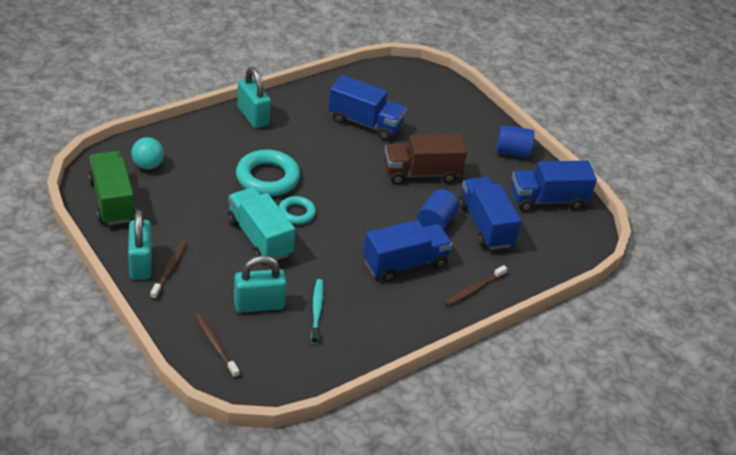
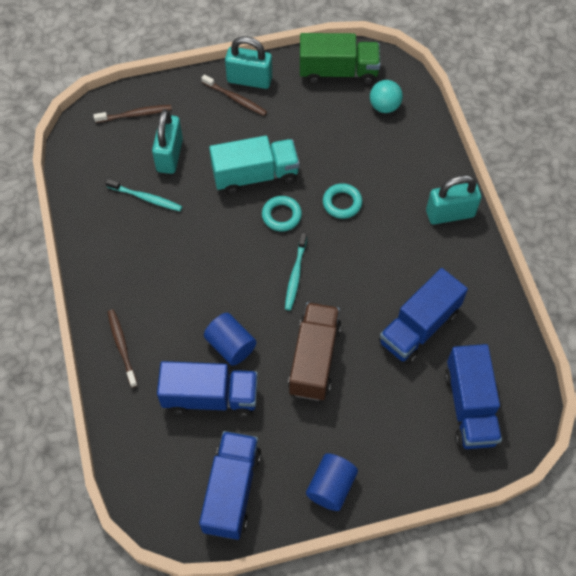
camera: 115 degrees right, 20 degrees up
(267, 178) = (342, 203): turquoise ring -> turquoise ring, size x0.57
(352, 195) = (295, 275): none -> turquoise toothbrush
(405, 264) = (179, 293): blue truck -> blue truck (469, 407)

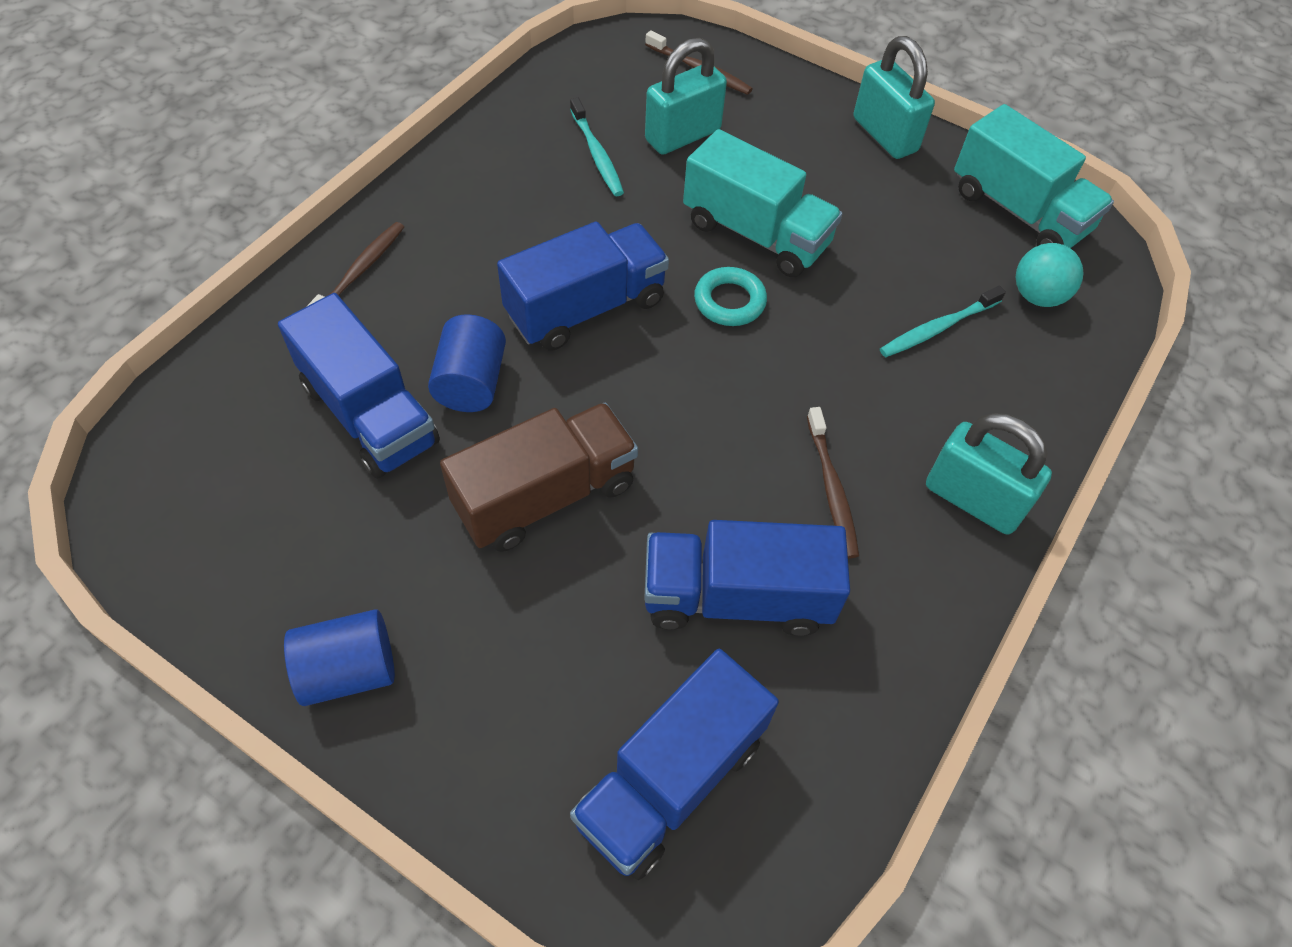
camera: 45 degrees right, 5 degrees down
(232, 490) = (239, 542): blue truck -> blue truck (586, 308)
(236, 99) = (840, 141): brown toothbrush -> brown toothbrush (832, 489)
(295, 275) = (656, 380): turquoise toothbrush -> turquoise toothbrush (937, 328)
(338, 72) = (1018, 211): green truck -> turquoise truck
(342, 203) = (828, 354): turquoise ring -> none

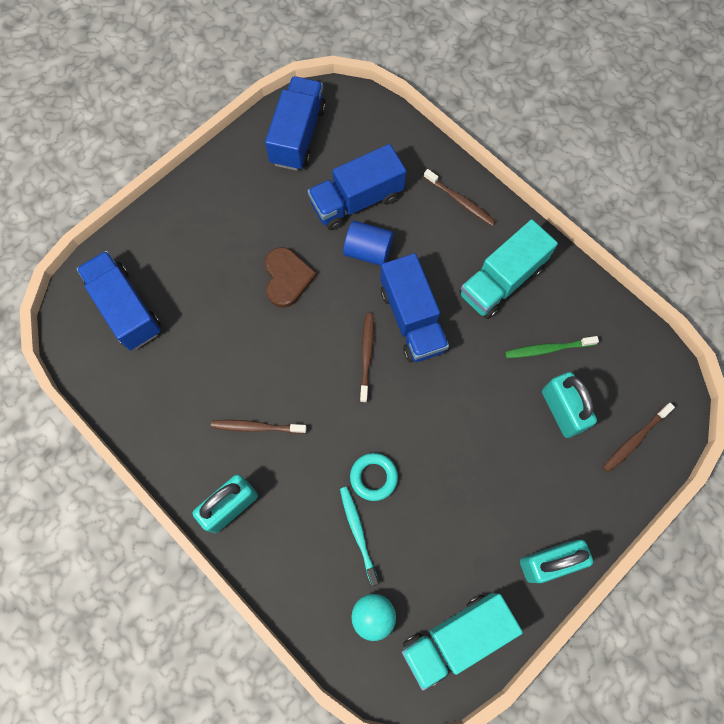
camera: 105 degrees right, 15 degrees up
(349, 670) = (215, 184): blue cylinder -> none
(545, 496) = (287, 278): brown truck -> brown heart
(597, 155) = (547, 349): turquoise toothbrush -> green toothbrush
(662, 357) = (366, 355): none -> brown toothbrush
(729, 301) = (403, 405): turquoise ring -> turquoise ring (373, 477)
(736, 597) = (205, 359): blue truck -> blue truck (298, 135)
(756, 234) = (459, 437): turquoise truck -> turquoise truck (501, 281)

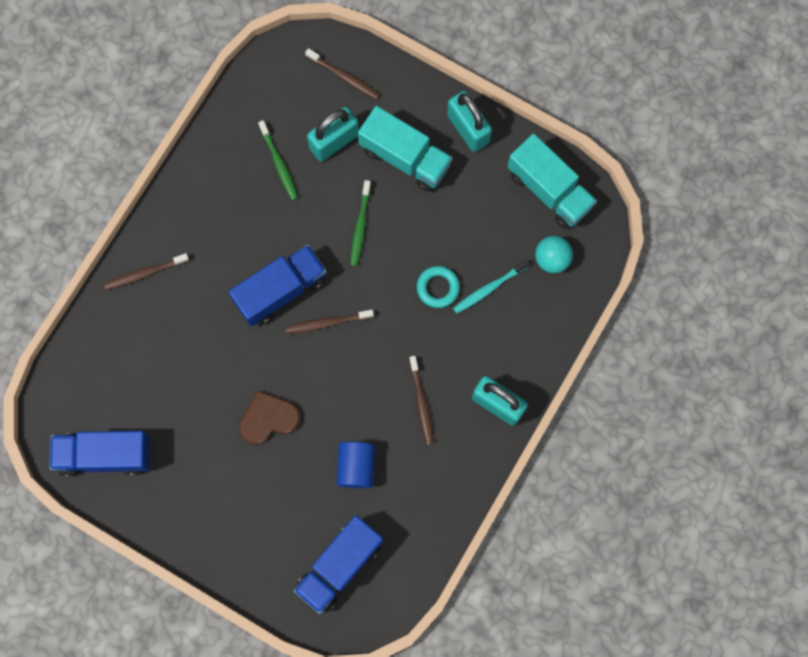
camera: 105 degrees left, 5 degrees up
(356, 200) = (167, 375): blue truck -> none
(368, 251) = (220, 349): blue cylinder -> blue cylinder (356, 467)
(460, 201) = (144, 273): brown toothbrush -> brown toothbrush turned 135 degrees counterclockwise
(460, 413) = (360, 227): none -> green toothbrush
(501, 281) = (221, 218): turquoise truck -> turquoise truck (405, 157)

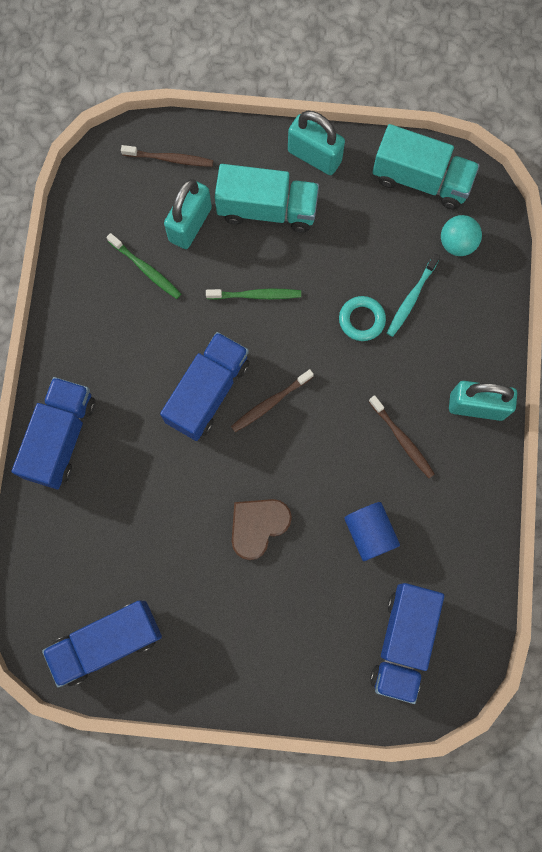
camera: 25 degrees left, 0 degrees up
(144, 273) = (61, 438): brown toothbrush -> blue truck
(360, 227) = (256, 295): green toothbrush -> green toothbrush turned 75 degrees counterclockwise

